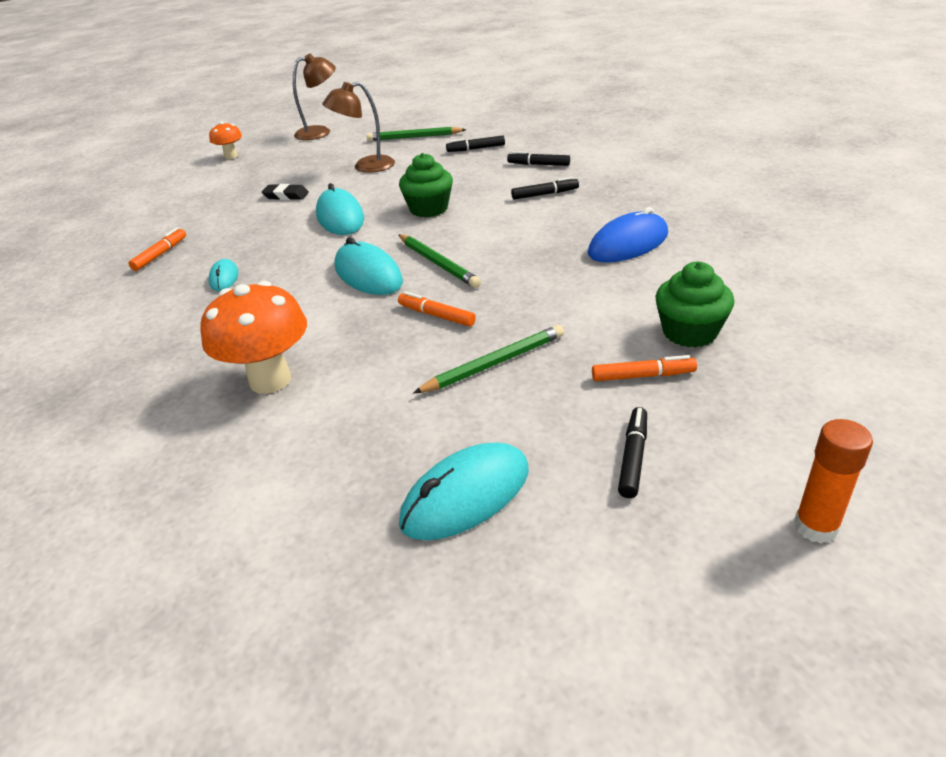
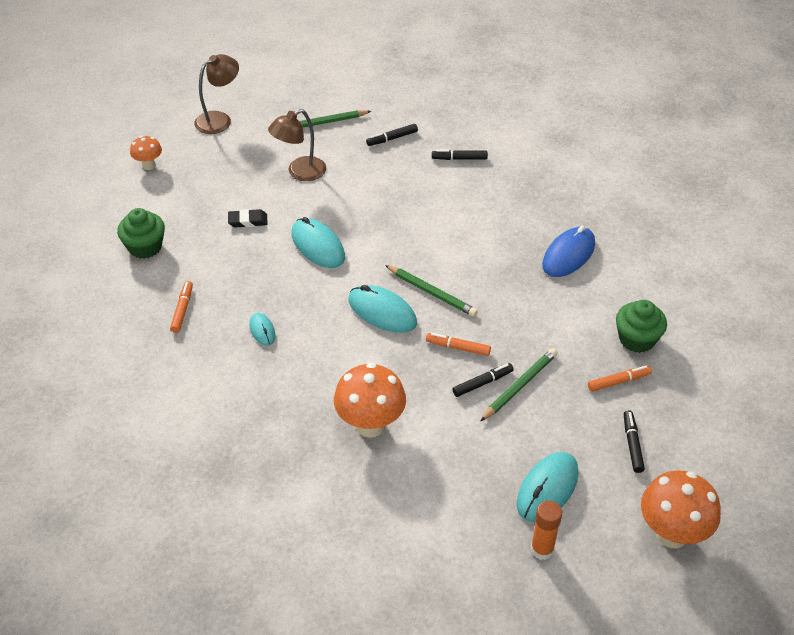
camera: 20 degrees left, 10 degrees up
(429, 209) = (391, 227): green cupcake -> green cupcake (145, 247)
(545, 194) = (481, 199): black marker -> black marker (482, 383)
(655, 609) = (671, 534): none -> orange mushroom
(815, 527) = (738, 471): orange glue stick -> orange glue stick (542, 549)

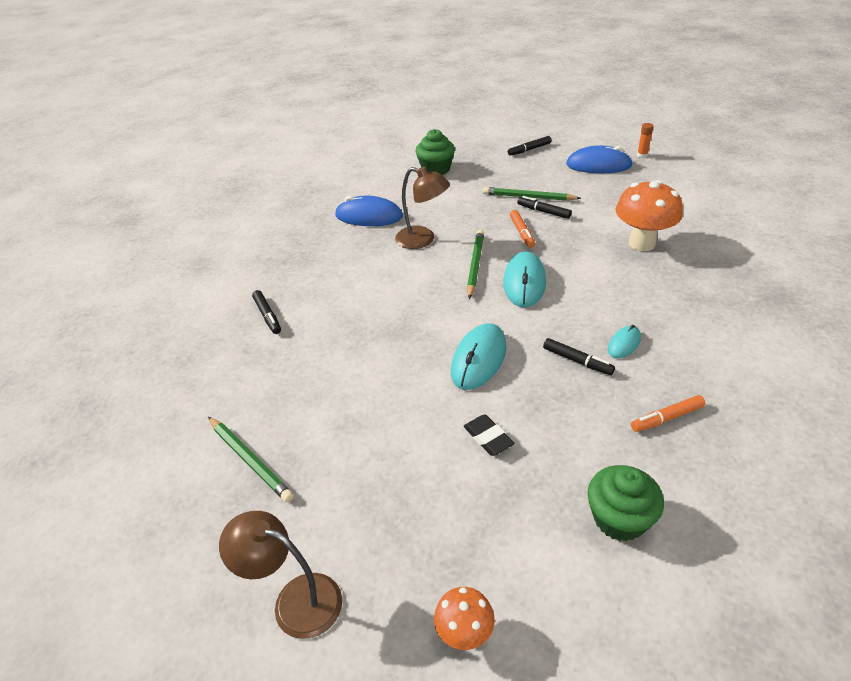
camera: 115 degrees left, 5 degrees down
(300, 172) = (367, 433): brown lamp -> brown lamp (423, 240)
(392, 138) = (255, 380): black marker -> black marker (577, 361)
(542, 549) = (642, 155): orange glue stick -> orange glue stick, size x0.66
(547, 488) = (598, 165): turquoise mouse -> blue mouse
(618, 382) = (482, 165): orange marker -> none
(671, 534) = (577, 126): orange mushroom -> none

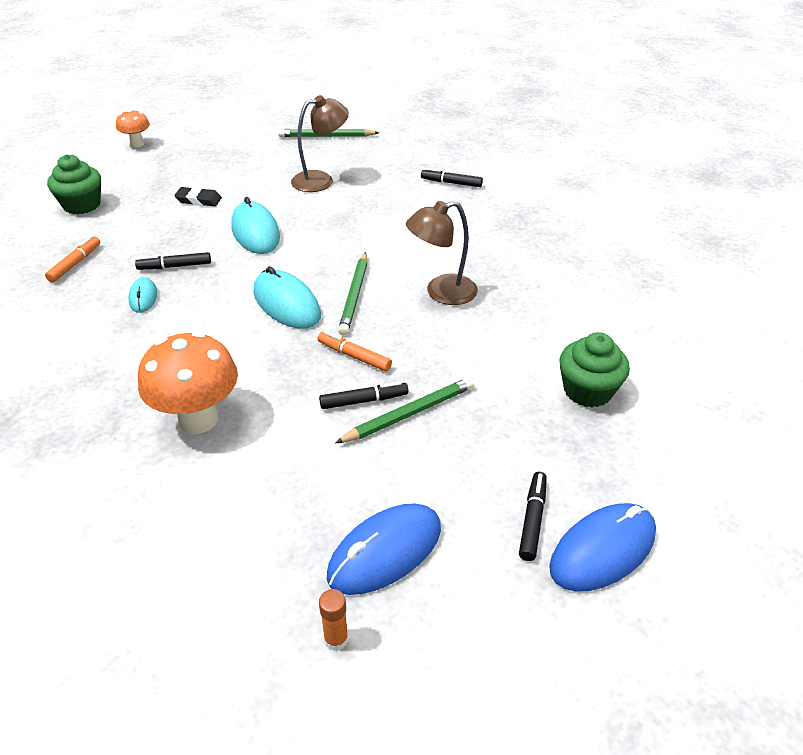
camera: 130 degrees right, 0 degrees up
(295, 600) = (229, 120): brown lamp -> brown lamp (321, 180)
(369, 216) = (535, 287): blue mouse -> blue mouse (602, 550)
(475, 265) = (354, 296): green pencil -> green pencil turned 45 degrees clockwise

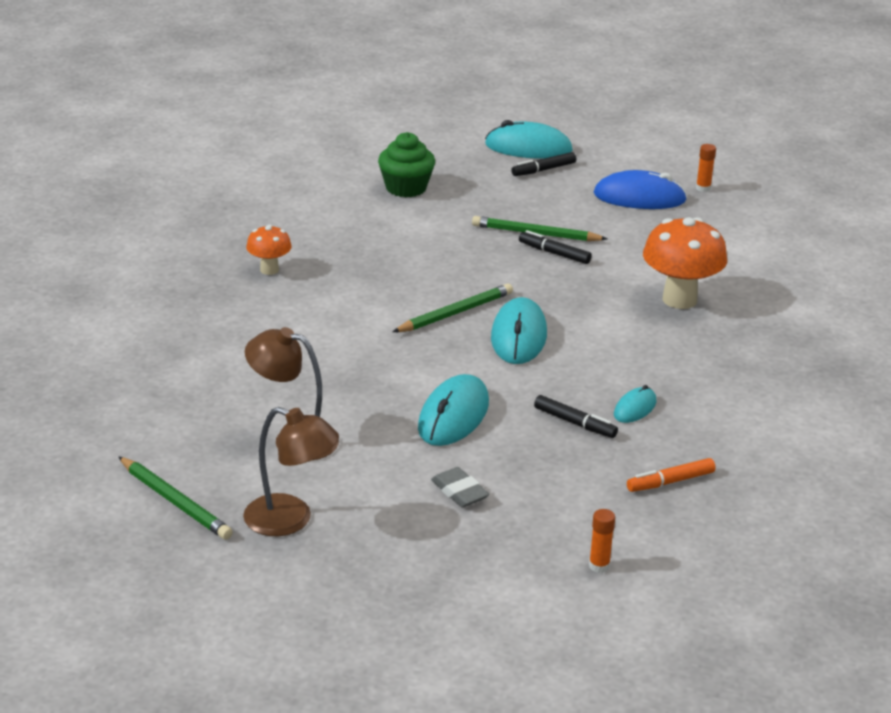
camera: 135 degrees left, 10 degrees down
(82, 205) = (599, 566): green cupcake -> orange glue stick
(137, 144) = (423, 648): orange mushroom -> orange mushroom (269, 270)
(198, 200) = (459, 492): black eraser -> grey eraser
(354, 356) = (521, 277): orange marker -> none
(441, 292) = (385, 279): brown lamp -> brown lamp (290, 520)
(451, 183) = (178, 357): black marker -> none
(602, 550) = (528, 148): blue mouse -> turquoise mouse

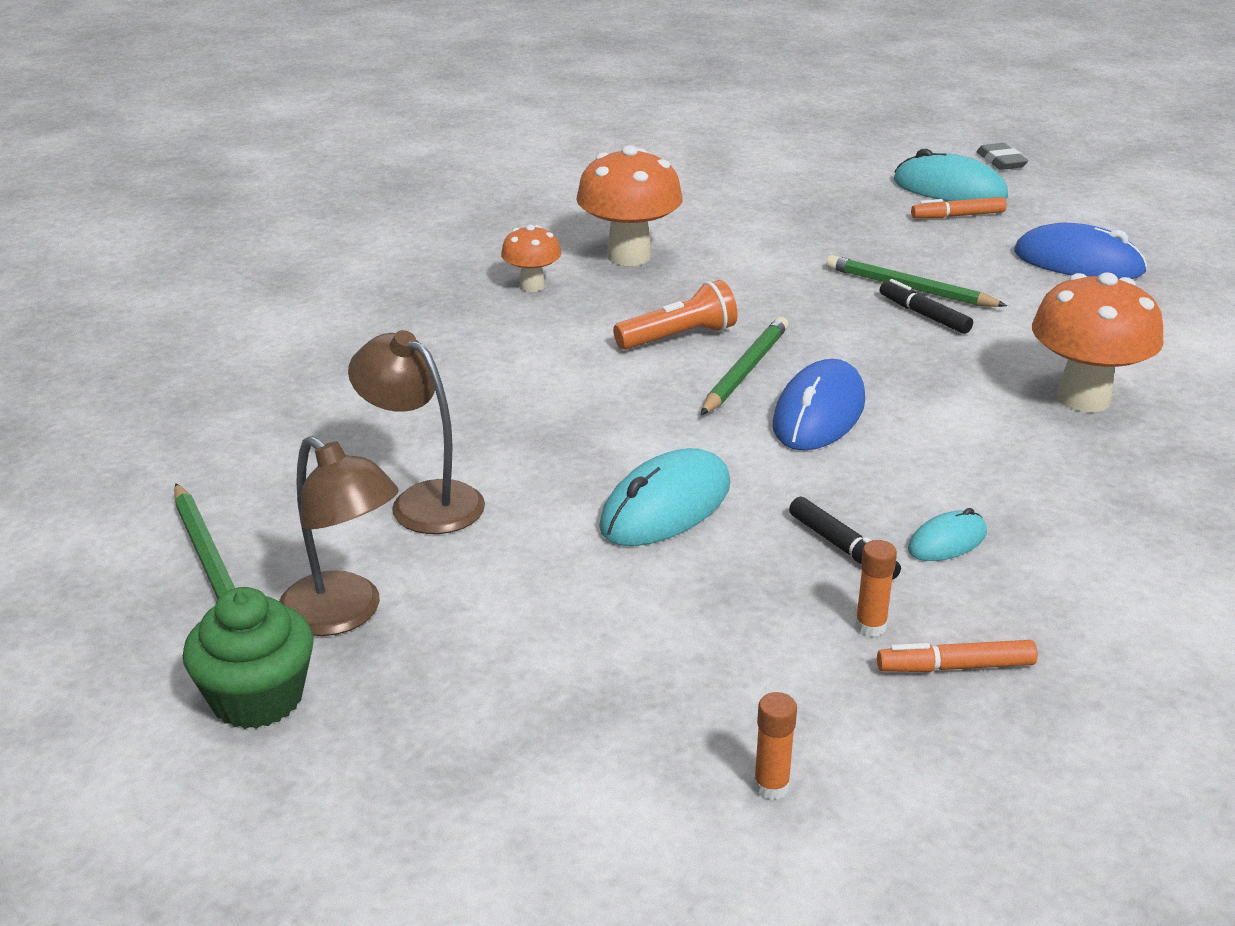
camera: 20 degrees right, 0 degrees up
(326, 235) = (629, 256): none -> orange mushroom
(397, 295) = (679, 337): none -> orange flashlight
(406, 188) = (763, 216): green cupcake -> green cupcake (257, 698)
(456, 313) = (746, 370): green pencil -> green pencil turned 45 degrees counterclockwise
(459, 492) = (612, 619): grey eraser -> grey eraser (1001, 161)
(518, 336) = (819, 413): turquoise mouse -> blue mouse
(543, 170) = (958, 216): black marker -> orange marker
(703, 188) = (1177, 262): orange glue stick -> orange glue stick (870, 626)

